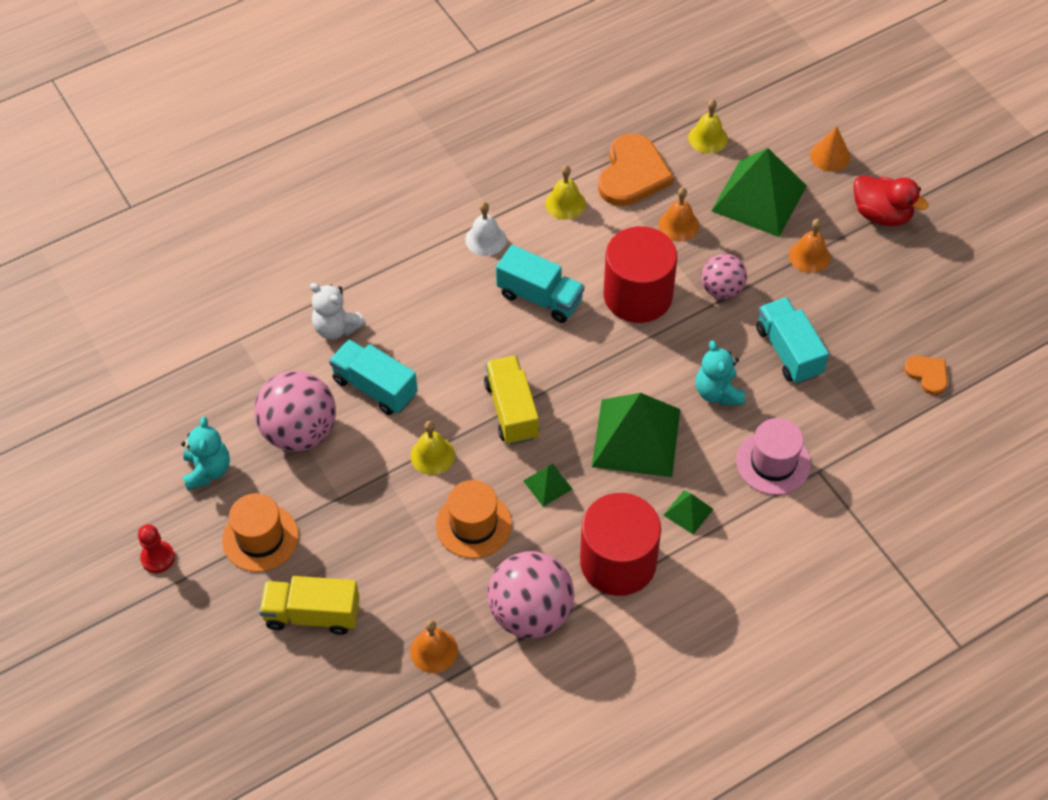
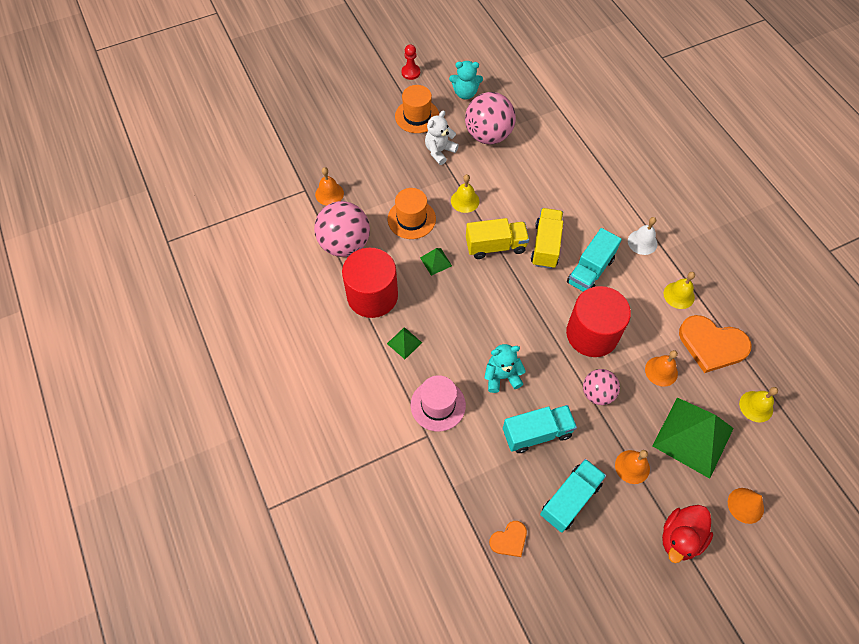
camera: 95 degrees right, 5 degrees up
(312, 614) = (363, 138): yellow truck -> yellow truck (546, 245)
(336, 328) = (566, 155): white teddy bear -> white teddy bear (439, 151)
(375, 387) = (518, 173): turquoise truck -> turquoise truck (570, 499)
(636, 437) = (467, 318): green pyramid -> none

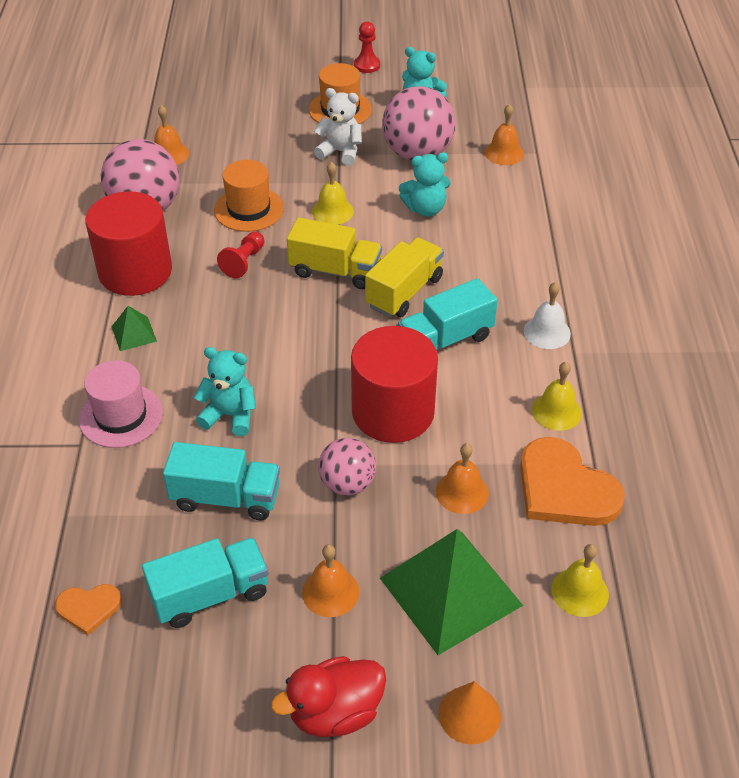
camera: 25 degrees right, 15 degrees down
(436, 261) = (244, 262): green pyramid -> red pawn
(439, 151) = (340, 152): white teddy bear -> white teddy bear turned 45 degrees clockwise
(519, 177) = (425, 209): none -> turquoise teddy bear
(540, 115) = (504, 153): none -> orange bell

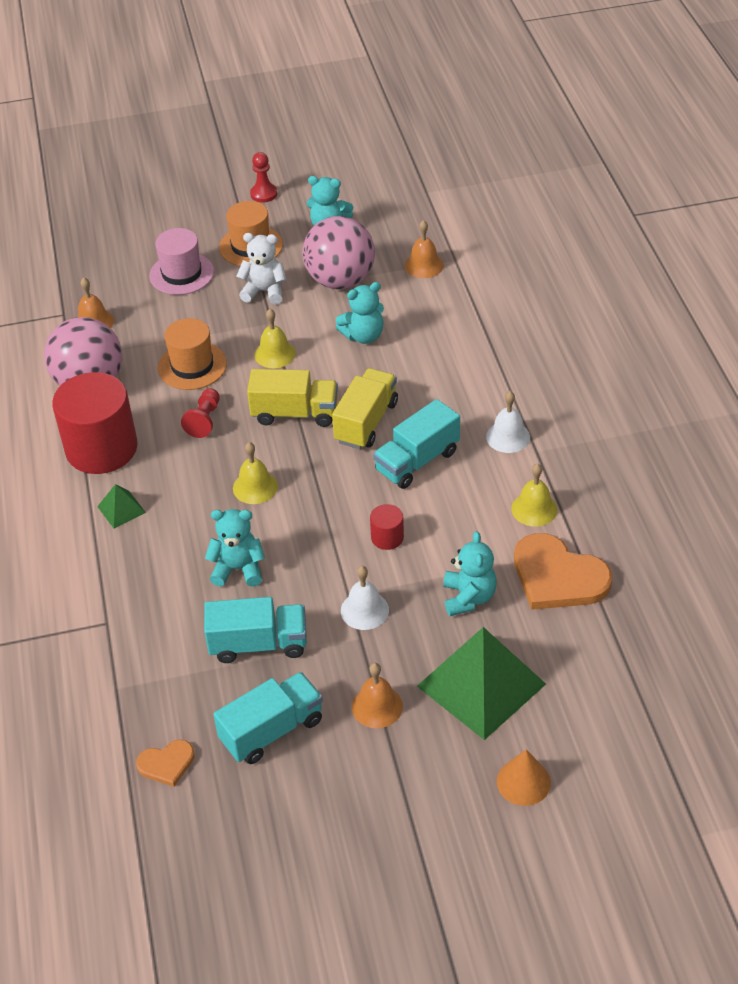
camera: 10 degrees left, 0 degrees up
(121, 416) = (136, 589): pink hat -> pink hat (181, 274)
(335, 712) = (410, 804): red duck -> none
(347, 484) = (364, 610): pink ball -> white bell
(393, 412) = (387, 537): red cylinder -> red cylinder, size x0.43
(462, 492) = (468, 597): orange bell -> turquoise teddy bear
(580, 591) = (591, 662): yellow bell -> yellow bell (255, 487)

